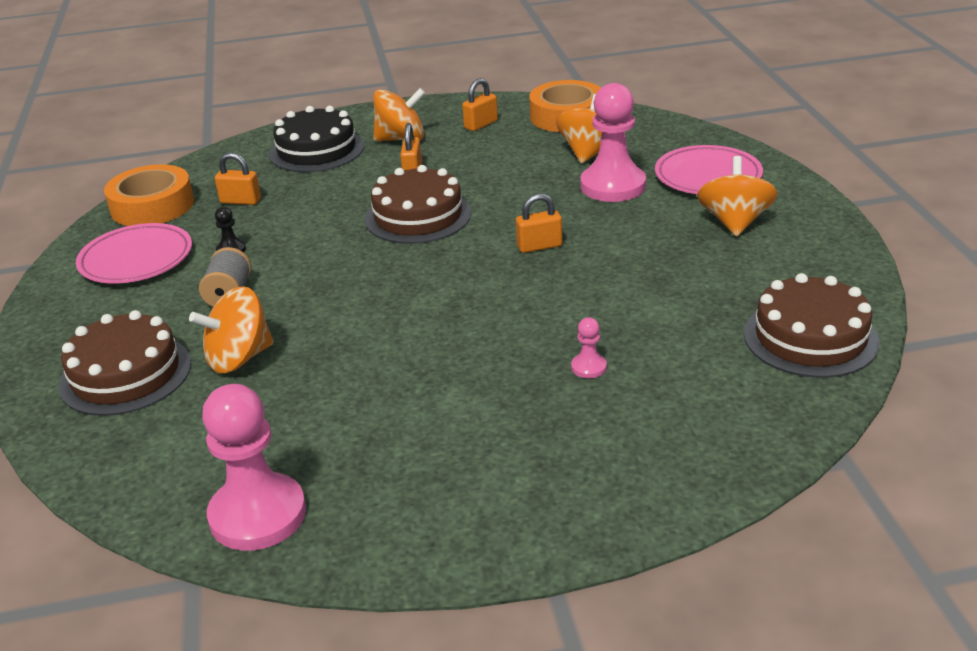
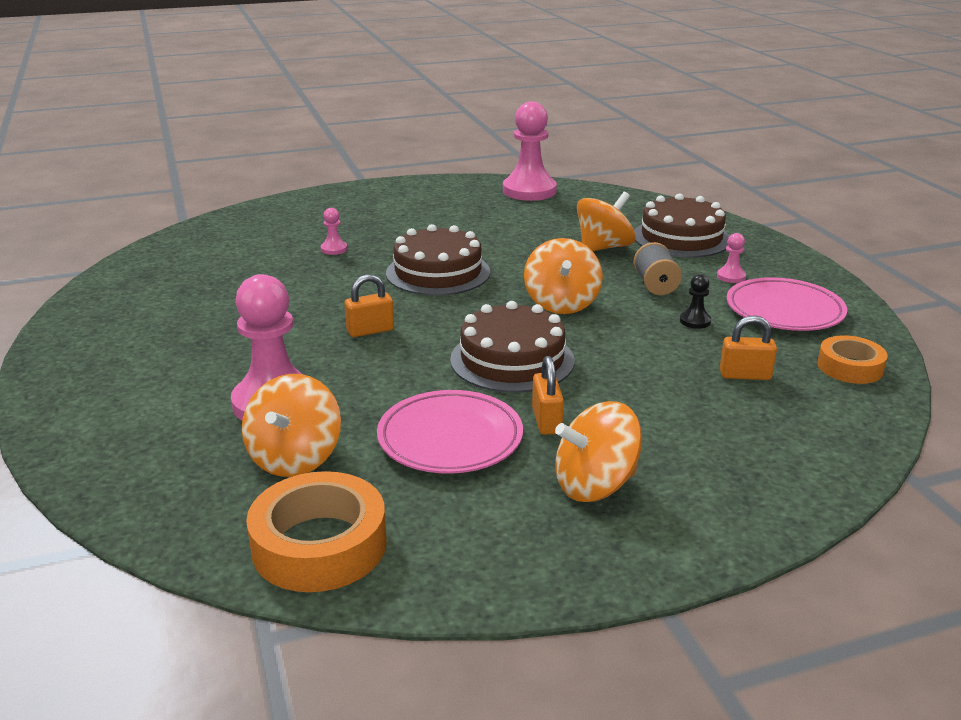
camera: 170 degrees right, 5 degrees down
(138, 304) = (731, 277): none -> pink pawn
(152, 206) = (850, 367): orange tape -> orange tape, size x0.62
(316, 150) = (716, 460): black cake -> none
(481, 124) = (471, 521): orange padlock -> none
(708, 176) = (145, 419): pink plate -> pink plate (450, 438)
(734, 222) = (152, 358): orange spinning top -> orange spinning top (561, 303)
(810, 337) = (155, 268): brown cake -> brown cake (438, 272)

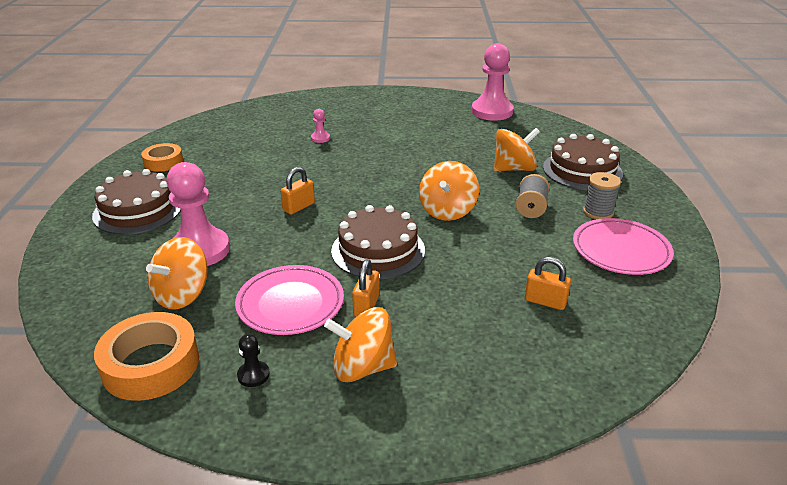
camera: 20 degrees right, 5 degrees up
(370, 330) = (299, 207): orange padlock -> orange padlock turned 45 degrees counterclockwise
(438, 272) = (377, 169): brown cake -> brown cake (138, 210)
(695, 321) = (539, 245): black pawn -> black pawn (253, 375)
(731, 277) = (598, 212): pink pawn -> grey spool
(850, 367) = (639, 314): orange tape -> orange tape (163, 162)

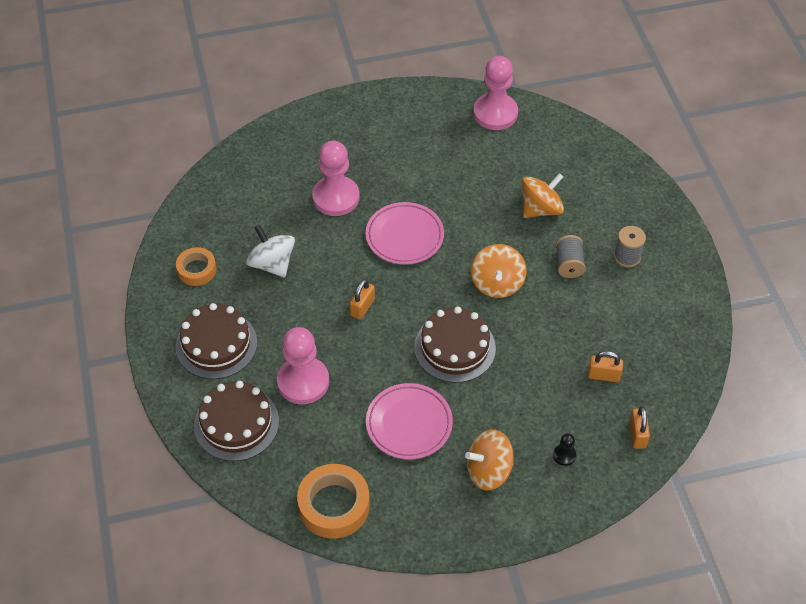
camera: 15 degrees left, 20 degrees up
(182, 295) = (318, 434): orange spinning top -> none
(233, 168) = (272, 264): none -> white spinning top
(253, 375) = (414, 496): black pawn -> black pawn (564, 455)
(320, 138) = (336, 197): pink pawn -> pink pawn, size x2.35
(366, 306) = (469, 412): orange padlock -> orange padlock (637, 435)
(582, 170) = (604, 198): brown cake -> brown cake (236, 423)
(621, 251) = (652, 304): pink plate -> pink plate (404, 236)

